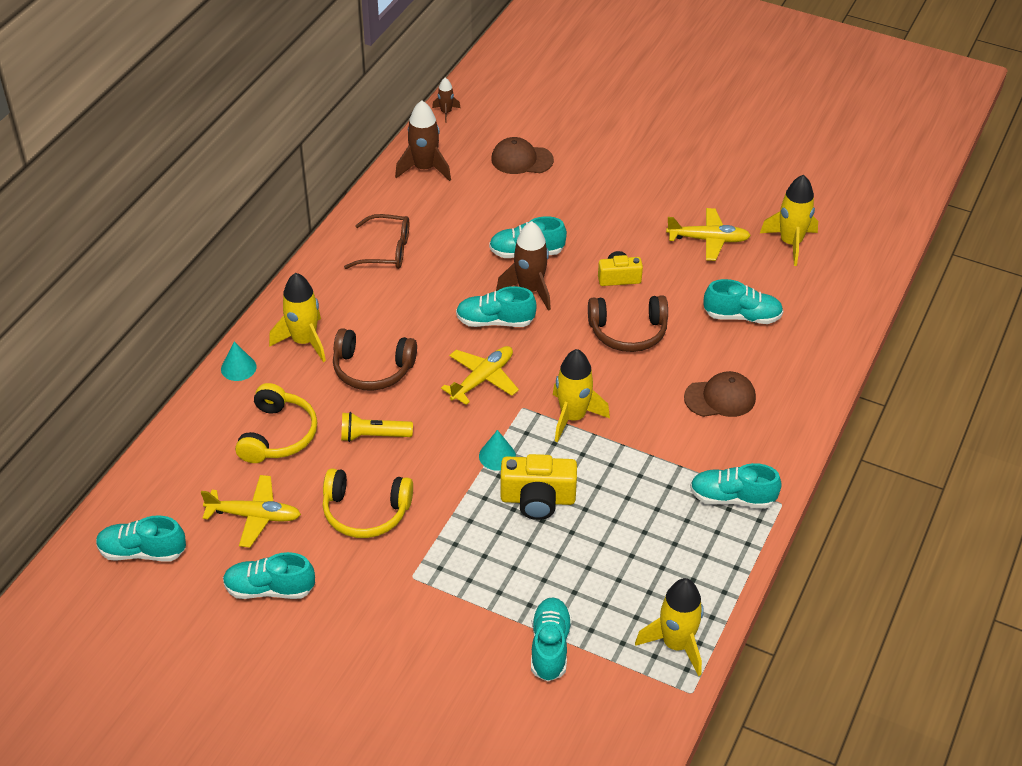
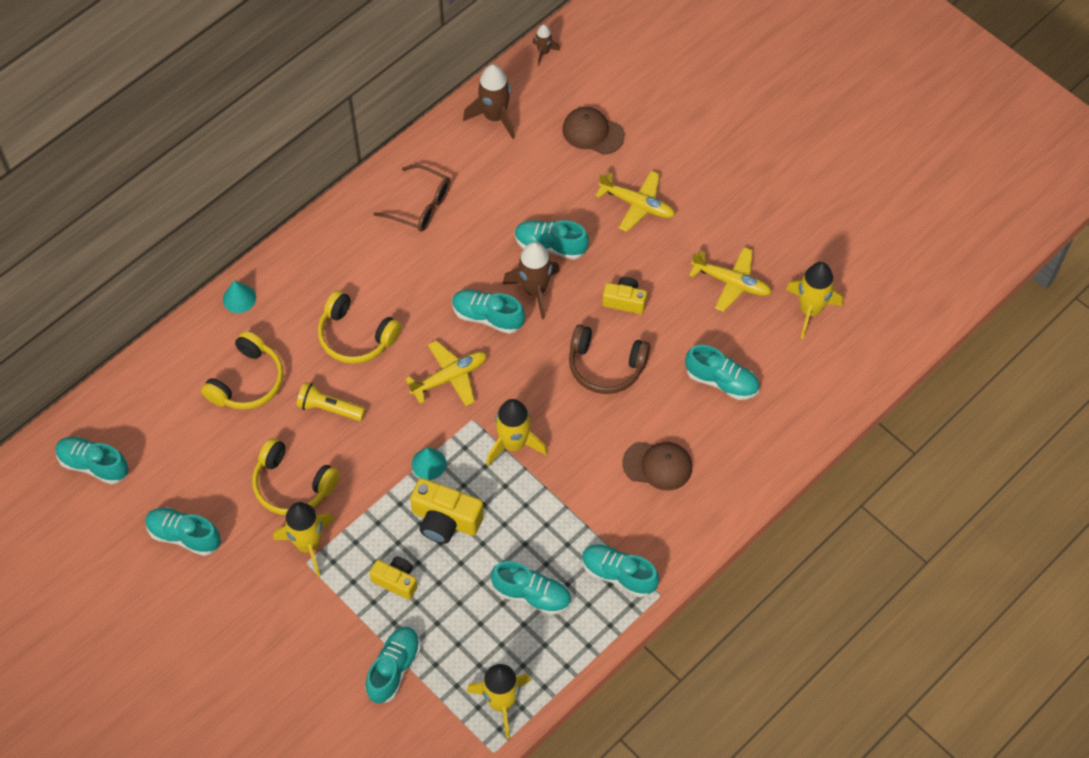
camera: 20 degrees right, 15 degrees up
(254, 516) = (197, 459): yellow plane -> yellow plane (637, 204)
(304, 341) = (307, 287): yellow rocket -> yellow rocket (308, 544)
(372, 369) = (355, 336): brown headphones -> yellow headphones
(513, 566) = (396, 581): none -> yellow camera
(657, 539) = (532, 595): none -> turquoise shoe

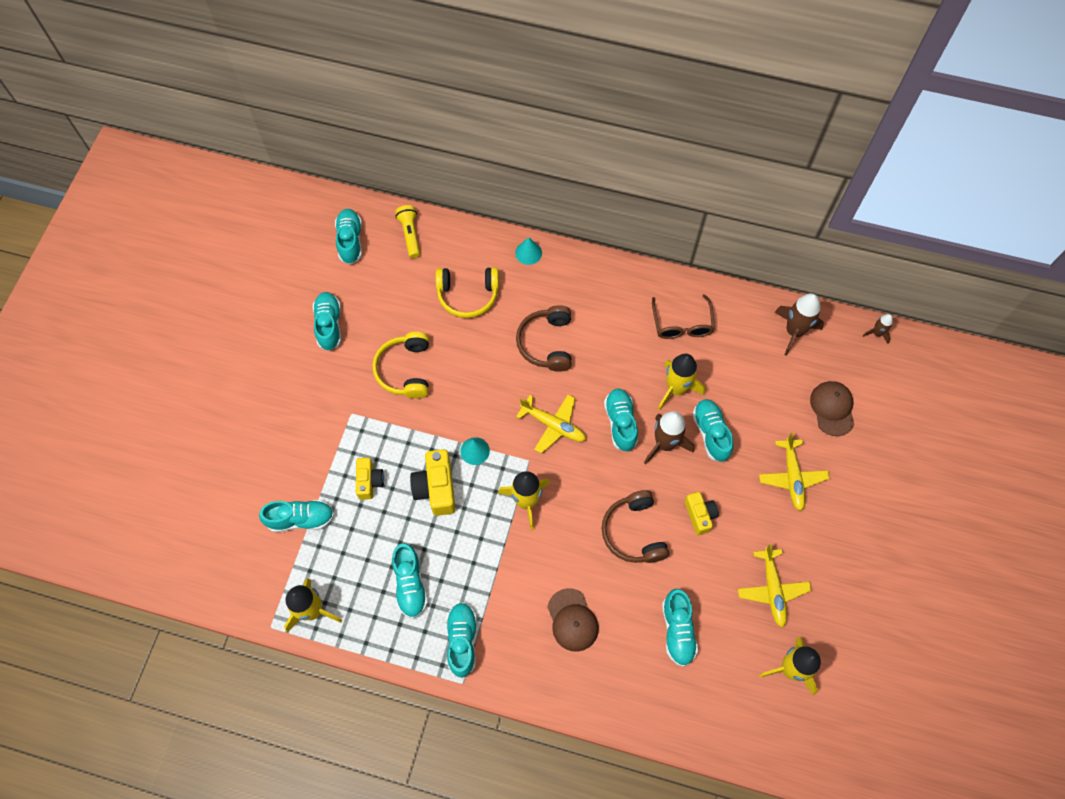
camera: 60 degrees right, 5 degrees up
(308, 544) = (366, 407): yellow rocket -> yellow rocket (676, 389)
(329, 408) = (479, 359): yellow flashlight -> yellow flashlight (410, 235)
(355, 336) = (546, 343): yellow headphones -> brown headphones

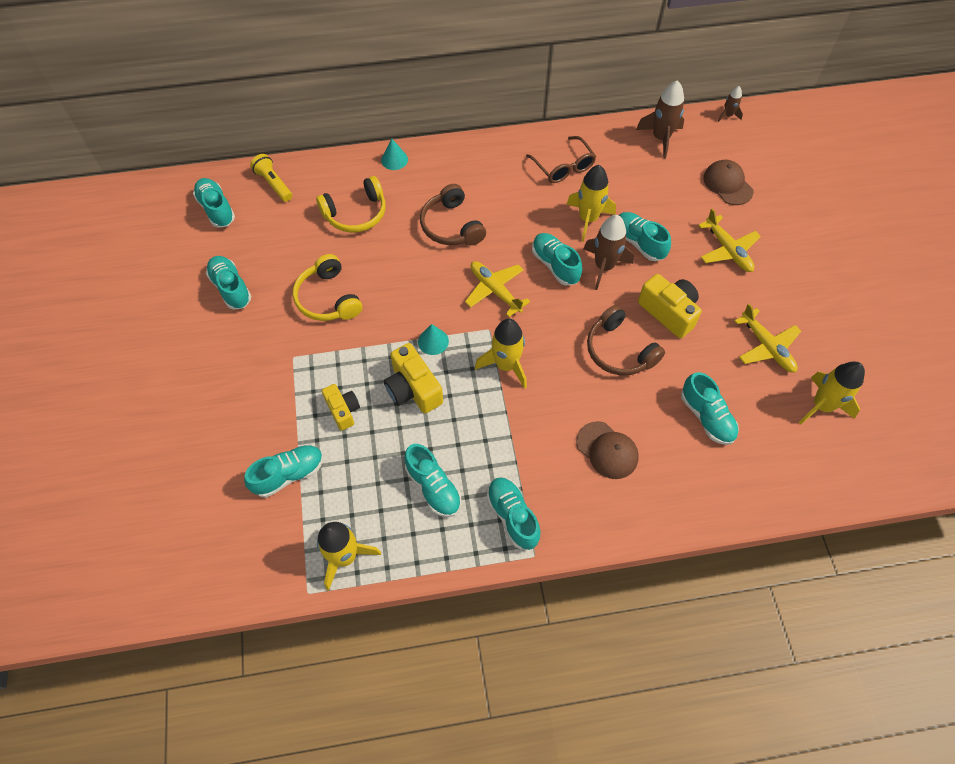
camera: 25 degrees left, 5 degrees down
(553, 425) = (495, 290): yellow plane -> yellow plane turned 135 degrees counterclockwise
(700, 515) = (668, 312): yellow camera -> yellow camera, size x1.55

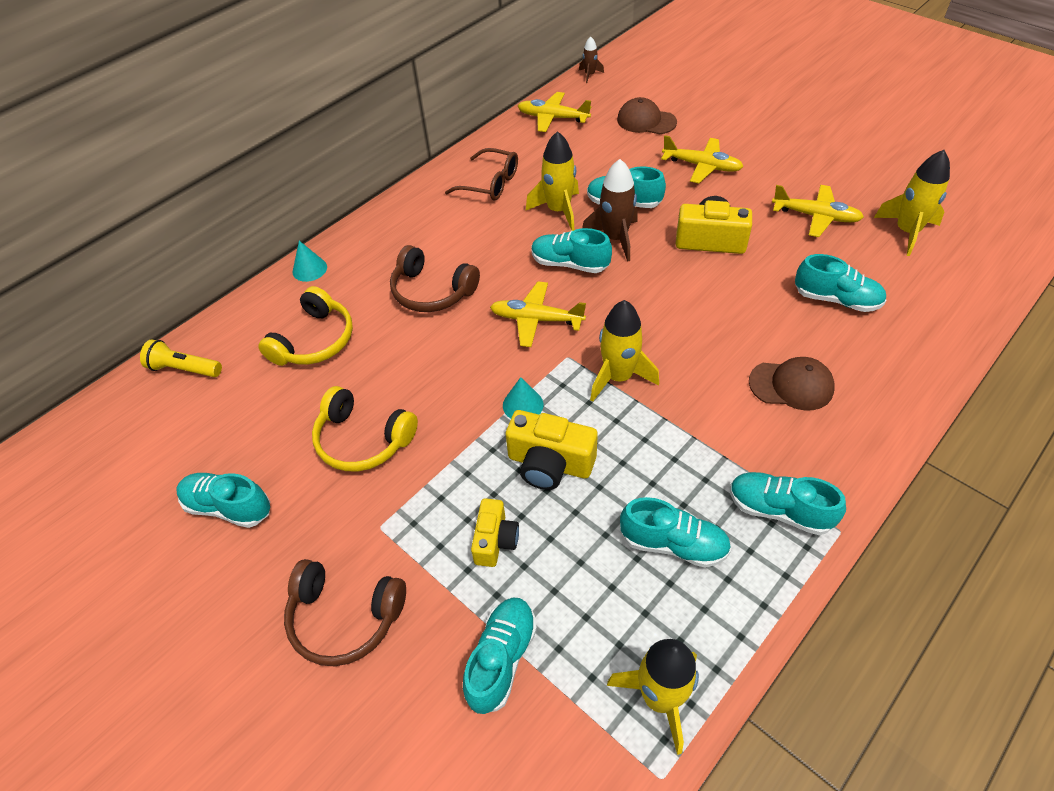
camera: 35 degrees left, 10 degrees down
(216, 209) = (131, 436): turquoise shoe -> none
(343, 410) = (495, 540): yellow camera -> yellow camera turned 75 degrees clockwise
(619, 350) = (705, 296): brown headphones -> brown headphones (344, 618)
(660, 138) = (553, 118): brown rocket -> yellow plane

